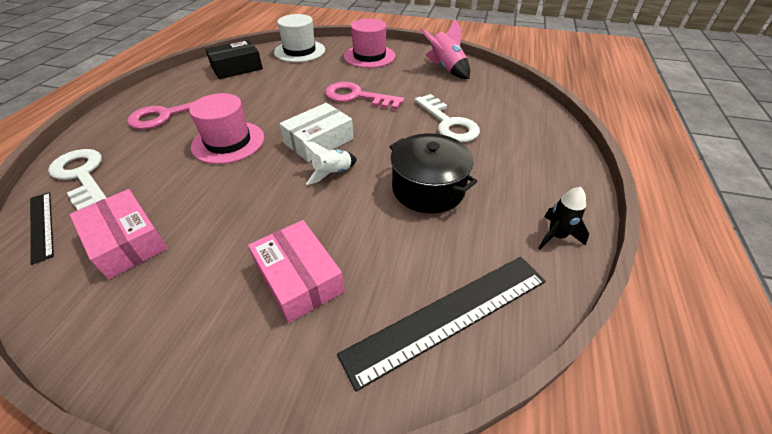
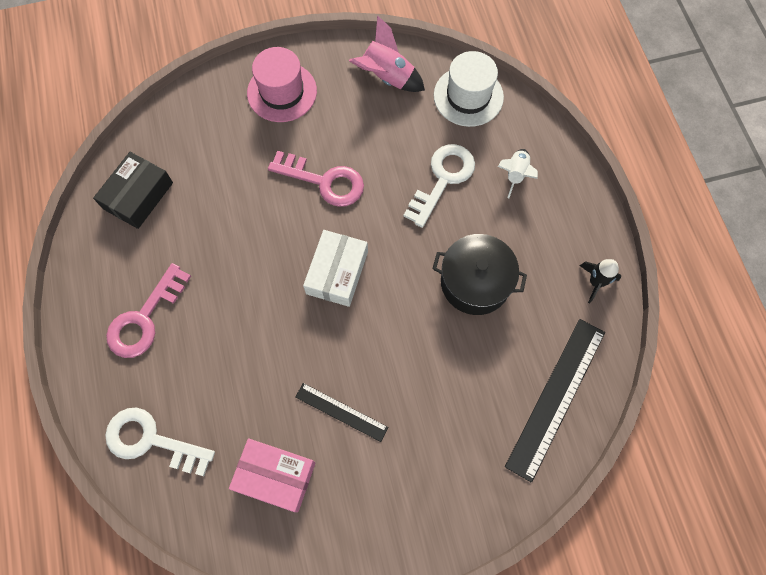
camera: 30 degrees left, 25 degrees up
(41, 225) = (183, 505): black ruler -> black ruler (341, 412)
(228, 142) = (249, 322): pink hat -> none
(299, 51) = (186, 122): white hat -> white hat (468, 96)
(299, 278) = (437, 427): pink box -> none
(333, 173) = (382, 308): white rocket -> white rocket (515, 174)
(357, 97) = (324, 181): pink key -> pink key turned 150 degrees counterclockwise
(448, 123) = (442, 179): white key -> white key turned 90 degrees counterclockwise

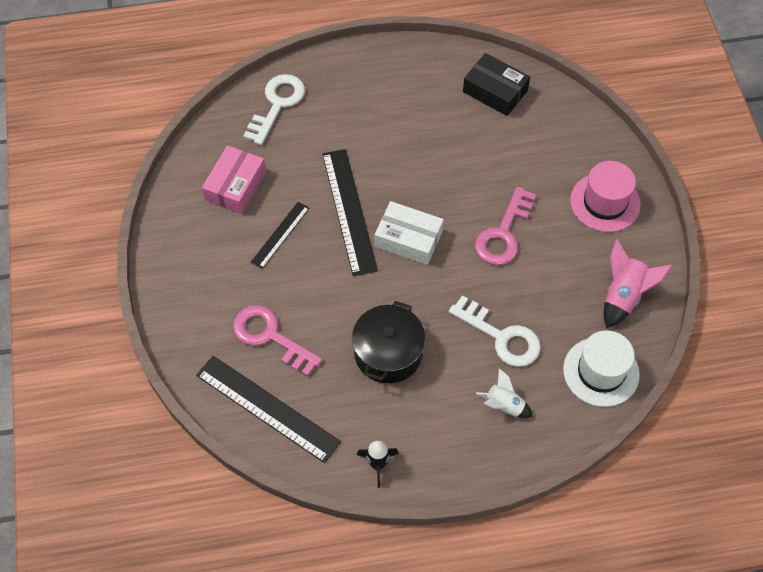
camera: 95 degrees right, 10 degrees down
(145, 318) = (380, 98): pink key -> pink key (270, 337)
(304, 338) = (349, 211): none -> black ruler

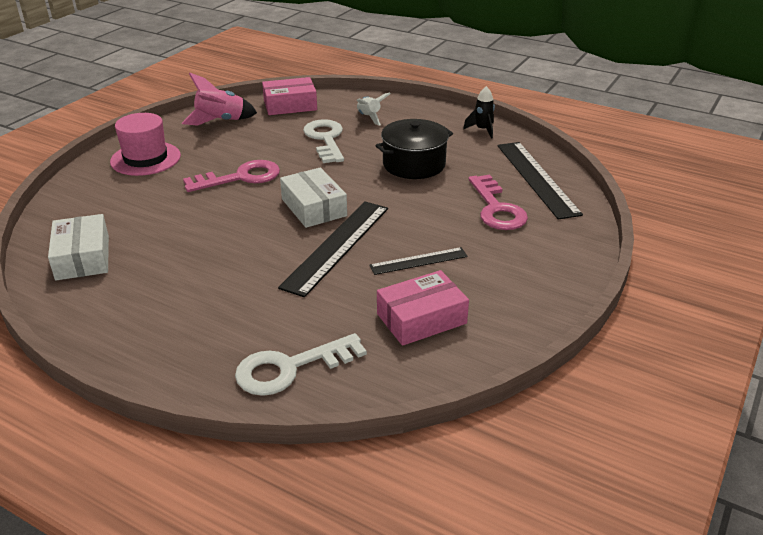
camera: 140 degrees left, 25 degrees down
(495, 91) = (83, 257): black box -> white box
(601, 372) = (290, 105): white hat -> pink box

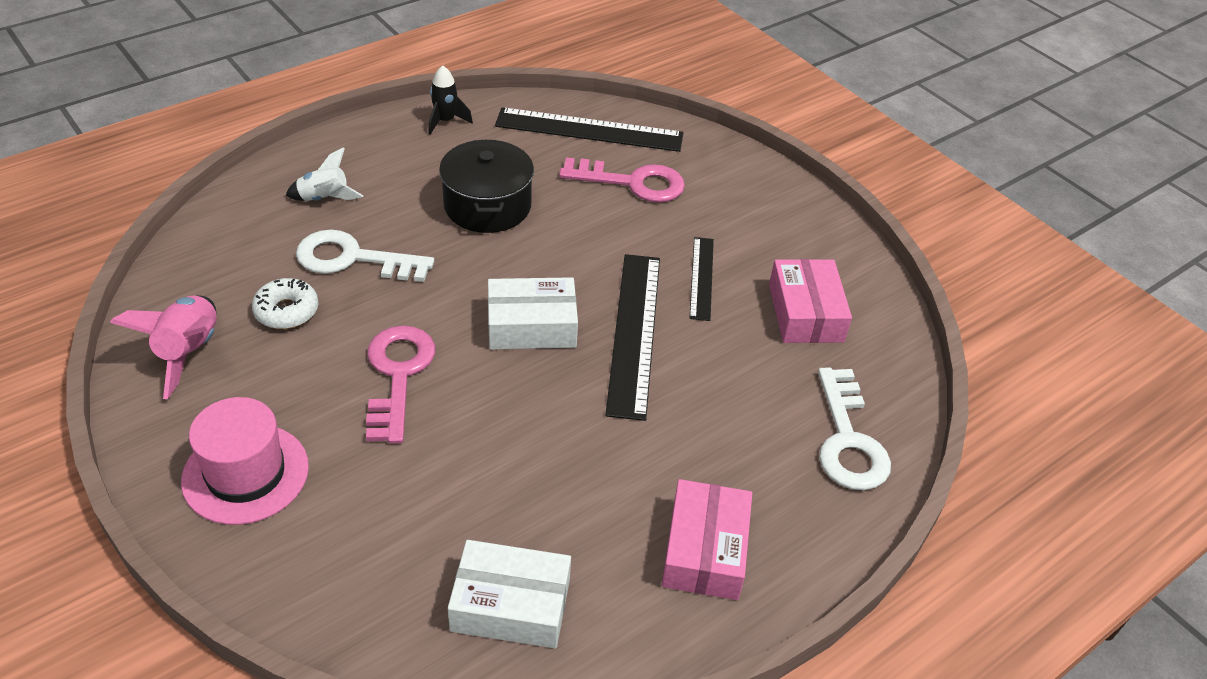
camera: 70 degrees left, 10 degrees up
(268, 134) = (286, 311): none -> white donut
(290, 105) = (207, 261): pink box -> pink box (705, 550)
(337, 246) = (634, 332): black ruler -> black ruler turned 45 degrees clockwise

